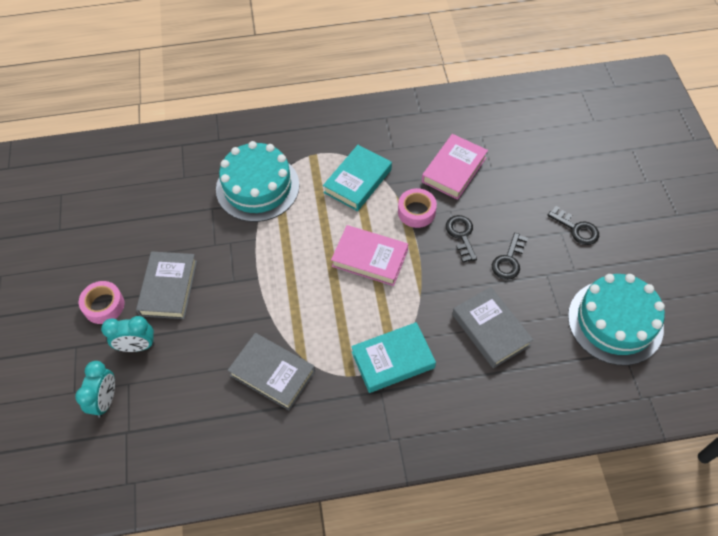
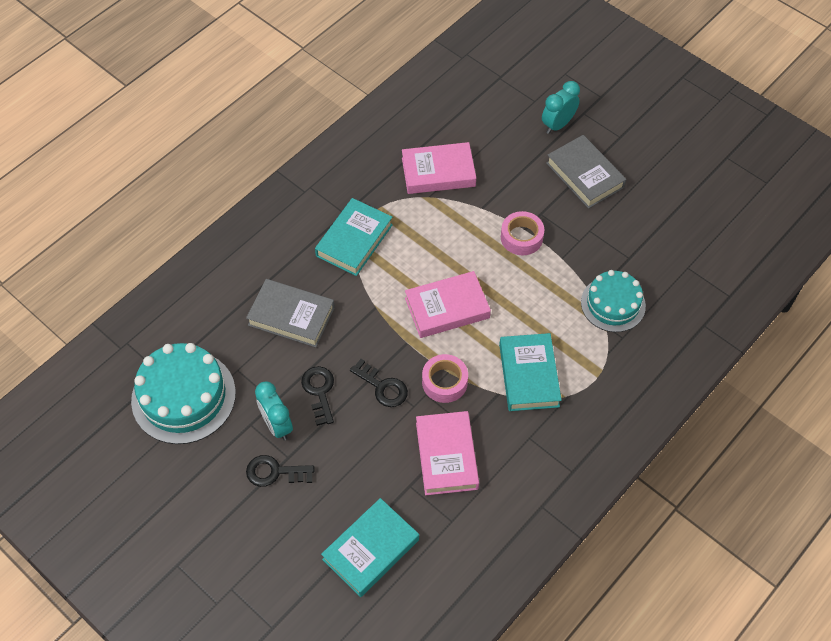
camera: 140 degrees right, 0 degrees up
(104, 305) = (617, 132): pink tape -> pink tape (521, 237)
(105, 400) = (537, 83): turquoise clock -> turquoise clock (277, 425)
(257, 187) = (613, 304): turquoise cake -> turquoise cake, size x0.65
(272, 373) = (438, 172): grey book -> pink book
(543, 151) = (371, 549): none -> turquoise book

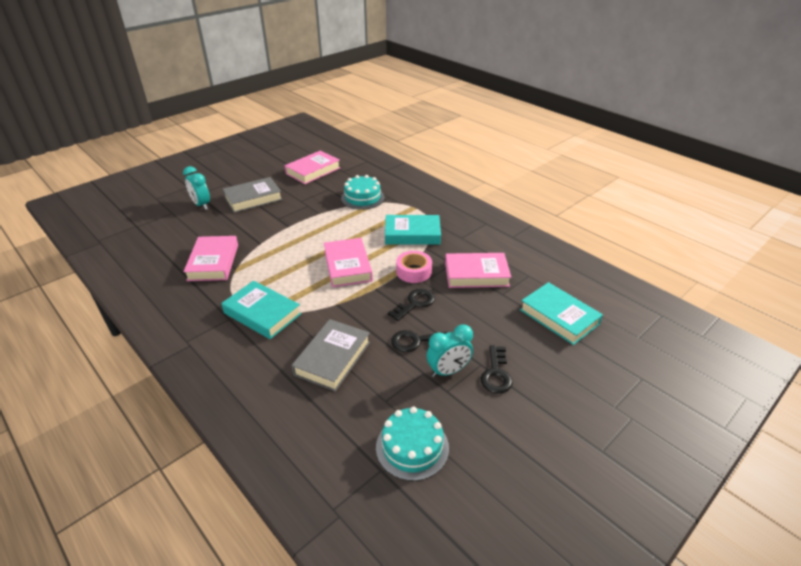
camera: 85 degrees left, 20 degrees down
(183, 396) = (412, 447): turquoise cake -> turquoise cake, size x0.65
(521, 237) = (295, 228): pink tape -> none
(679, 229) = (313, 171): none -> pink book

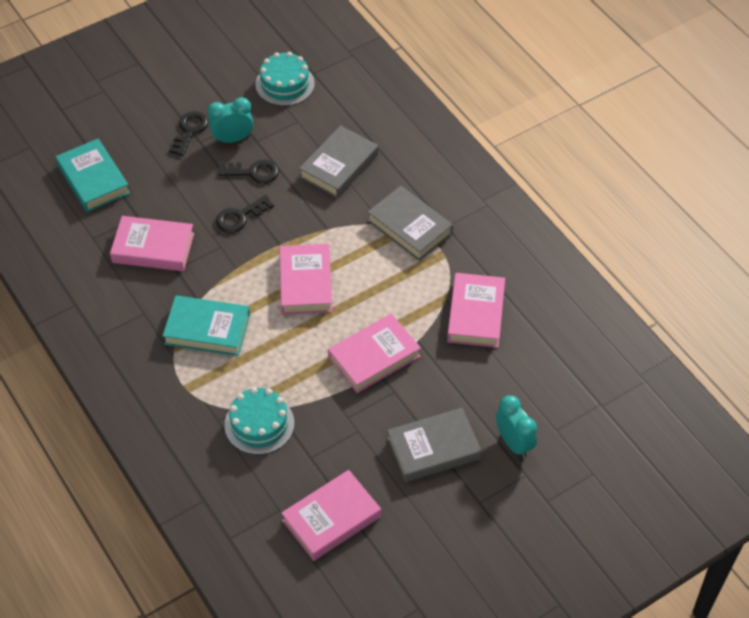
camera: 170 degrees left, 15 degrees up
(262, 313) = (409, 227): turquoise book -> grey book
(291, 232) = (374, 357): none -> pink book
(414, 271) = (226, 263): pink tape -> none

